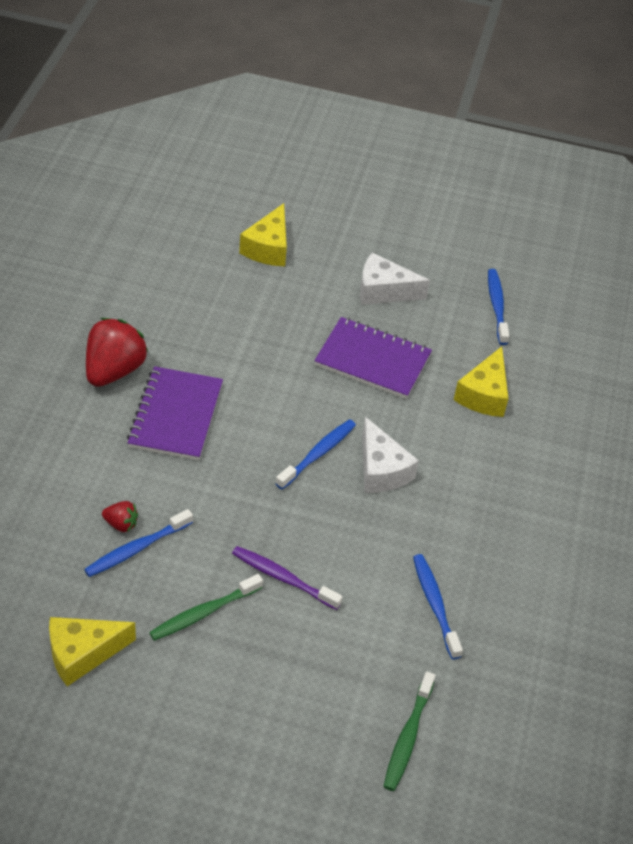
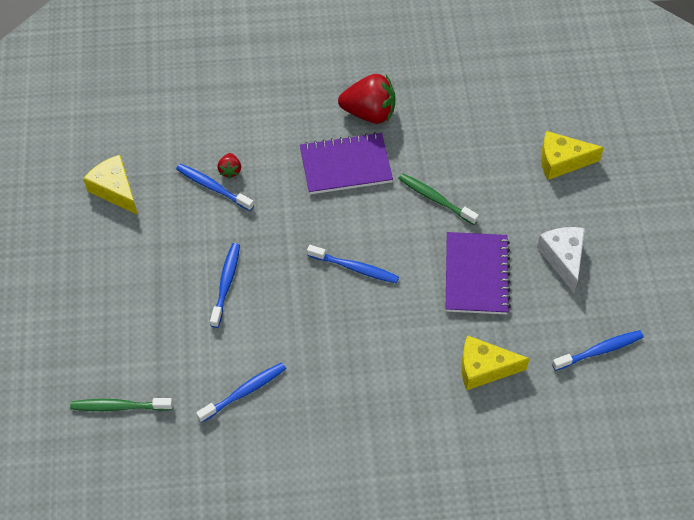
camera: 75 degrees right, 10 degrees up
(204, 613) = (175, 246): green toothbrush -> green toothbrush (435, 199)
(283, 578) = (226, 284): purple toothbrush -> blue toothbrush
(381, 470) = (360, 316): white cheese -> none

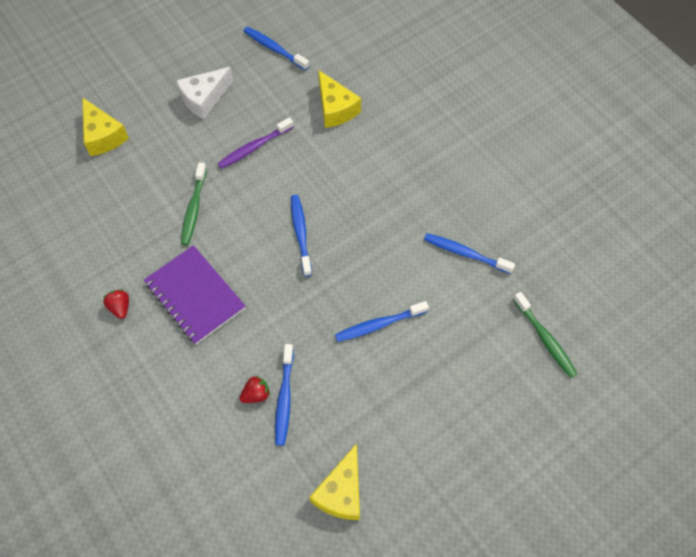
camera: 120 degrees left, 5 degrees up
(369, 113) = (120, 307): red strawberry -> red strawberry, size x0.47
(476, 275) = (254, 147): purple notebook -> purple toothbrush

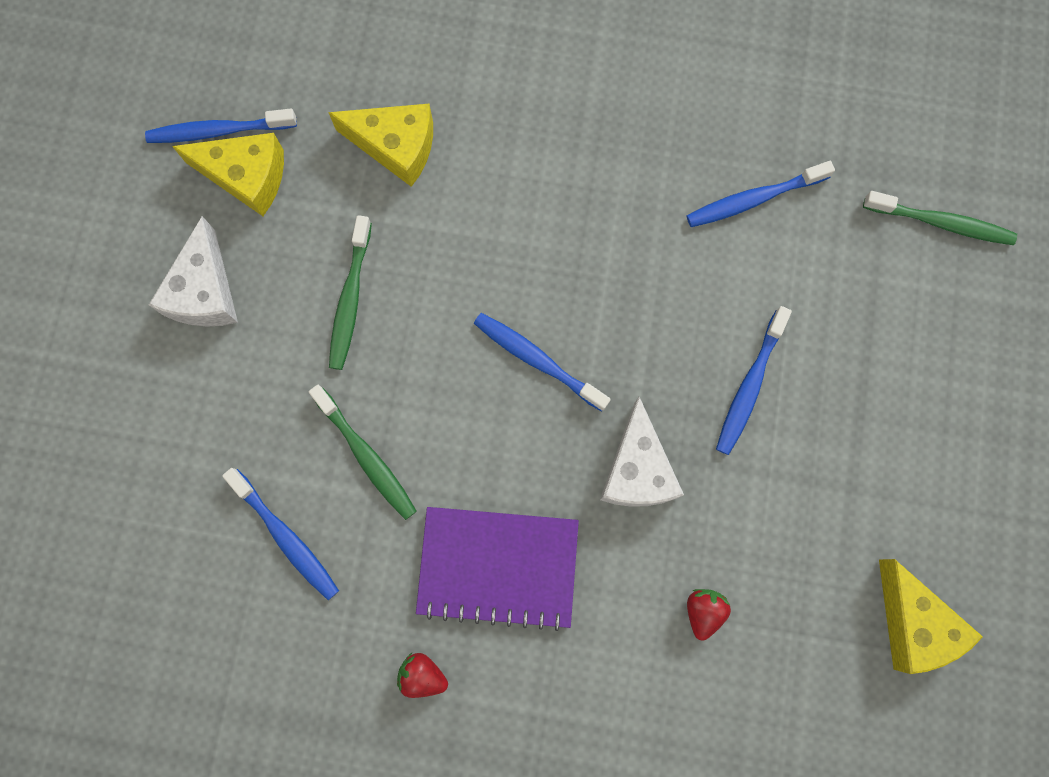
camera: 45 degrees left, 15 degrees up
(103, 136) = (126, 474): yellow cheese -> yellow cheese (247, 176)
(254, 147) = (350, 298): purple toothbrush -> green toothbrush
(284, 398) = (739, 582): blue toothbrush -> blue toothbrush (285, 536)
(293, 312) = (637, 469): none -> white cheese

